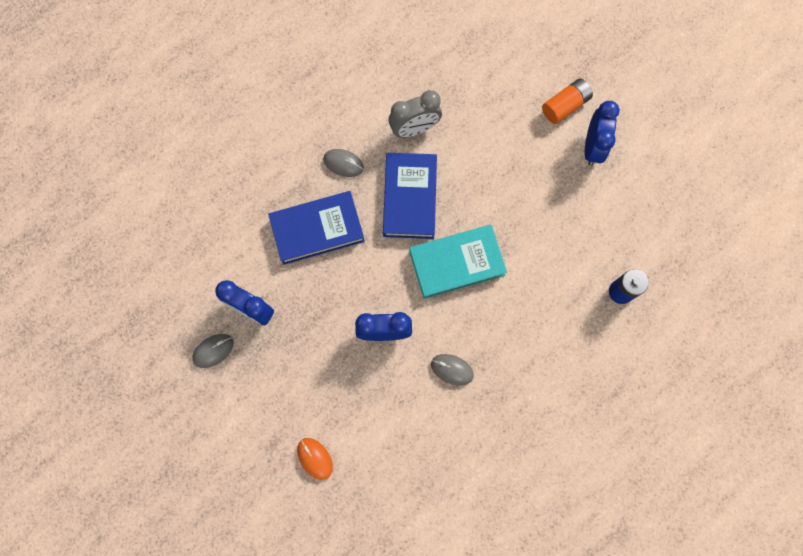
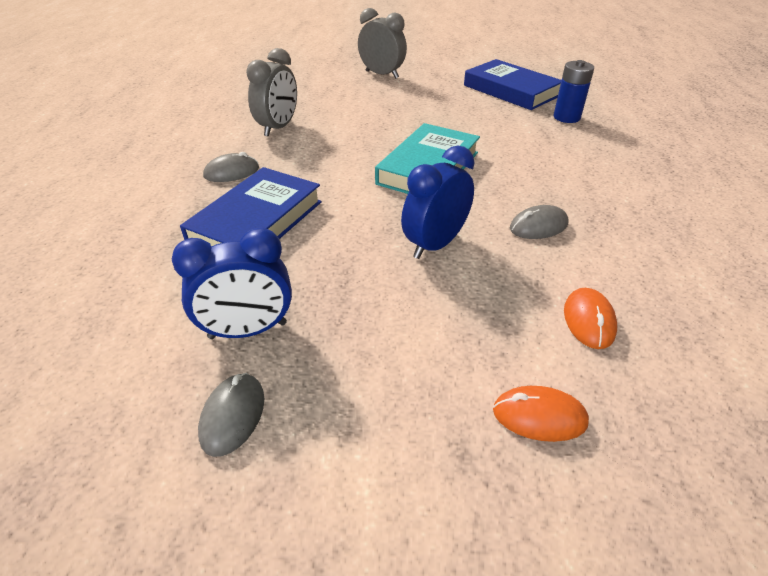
camera: 45 degrees left, 35 degrees down
(392, 442) = (589, 320): none -> orange mouse
(410, 198) = (328, 158): blue book -> blue book (511, 90)
(565, 106) = (382, 74): orange battery -> grey clock
(592, 147) = (429, 79): blue clock -> none

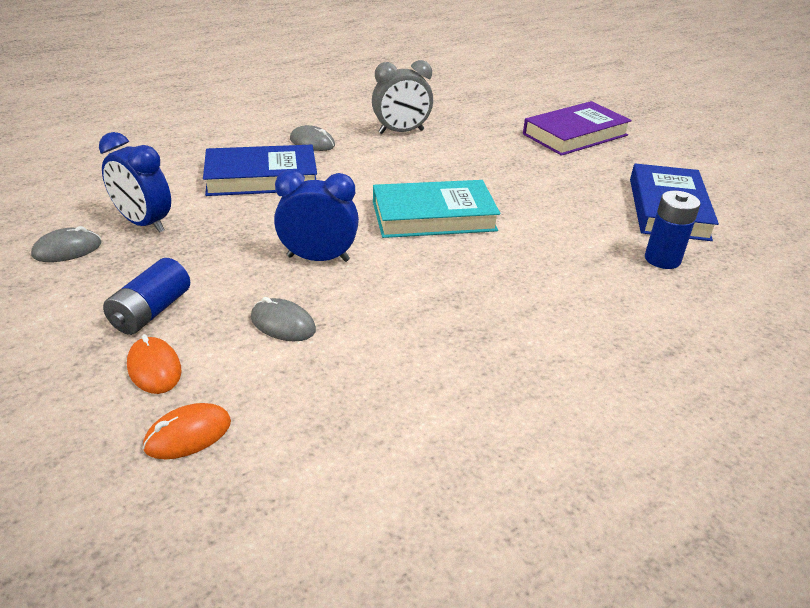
camera: 50 degrees right, 5 degrees down
(382, 74) = (575, 135): grey clock -> purple book
(433, 384) = (151, 311): none -> blue battery
(538, 226) = (409, 301): grey mouse -> grey mouse (283, 324)
(589, 320) = (292, 365): orange mouse -> orange mouse (188, 435)

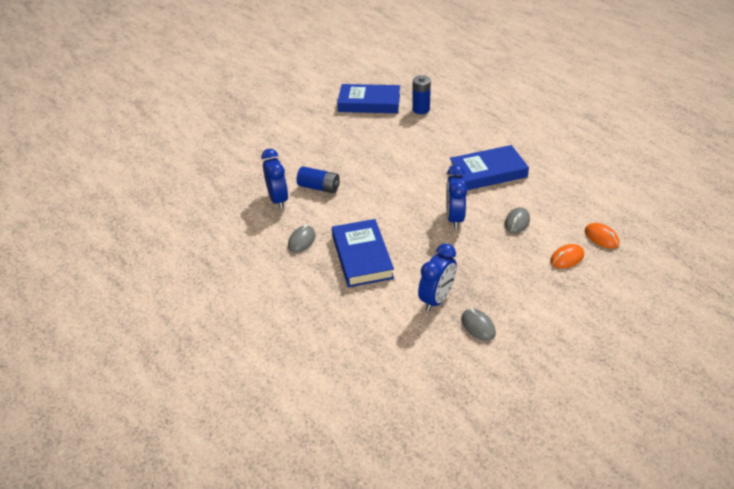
camera: 90 degrees left, 5 degrees up
(151, 311) = (525, 271): blue battery -> blue battery (319, 187)
(401, 132) = (278, 200): grey clock -> blue clock
(433, 216) = (397, 180): turquoise book -> none
(446, 312) = (487, 172): none -> blue book
(575, 135) = (276, 127): purple book -> none

